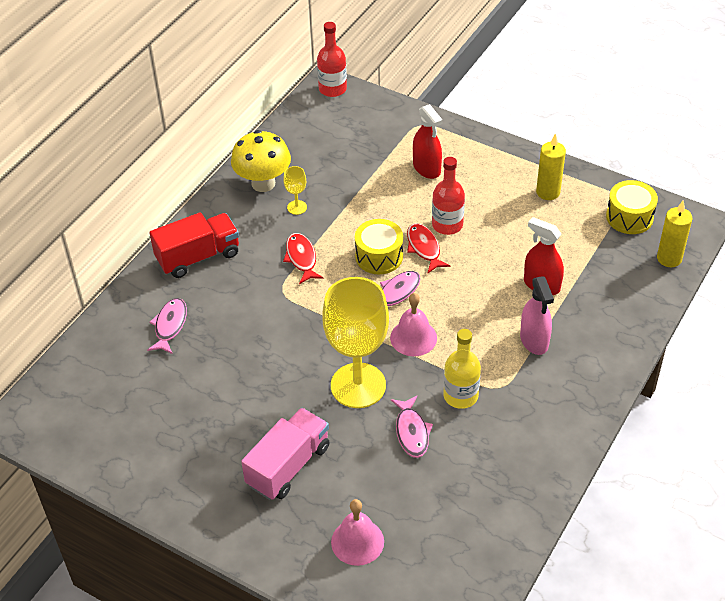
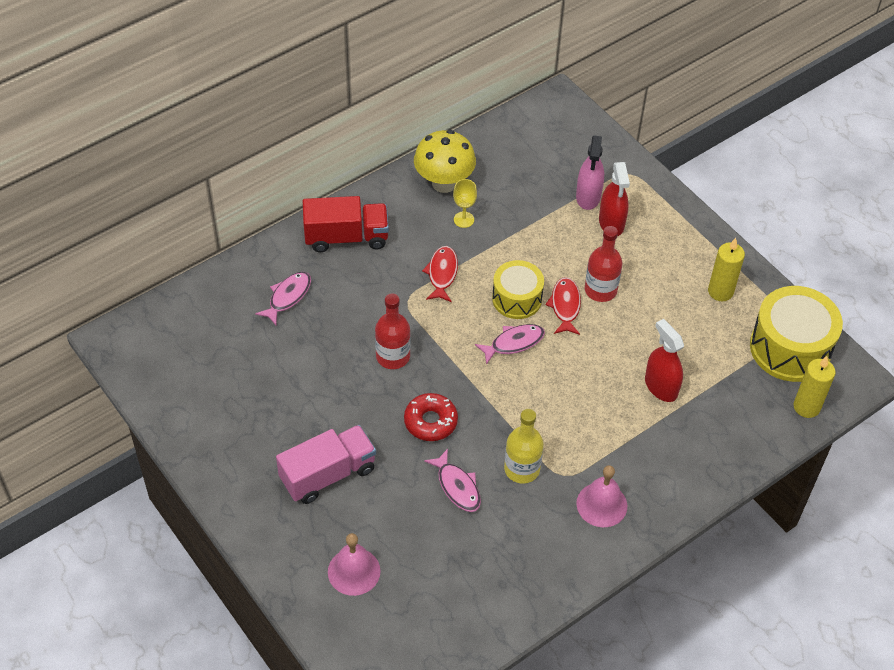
camera: 20 degrees right, 5 degrees up
(332, 89) = (561, 105): red bottle -> red bottle (393, 356)
(358, 385) = (430, 421): yellow goblet -> red donut
(412, 432) = (457, 486): pink fish -> pink fish turned 45 degrees counterclockwise
(413, 337) = (507, 394): pink bell -> pink bell (601, 504)
(534, 340) = (622, 441): pink spray bottle -> pink spray bottle (588, 196)
(629, 217) = (790, 348): yellow drum -> yellow drum, size x1.59

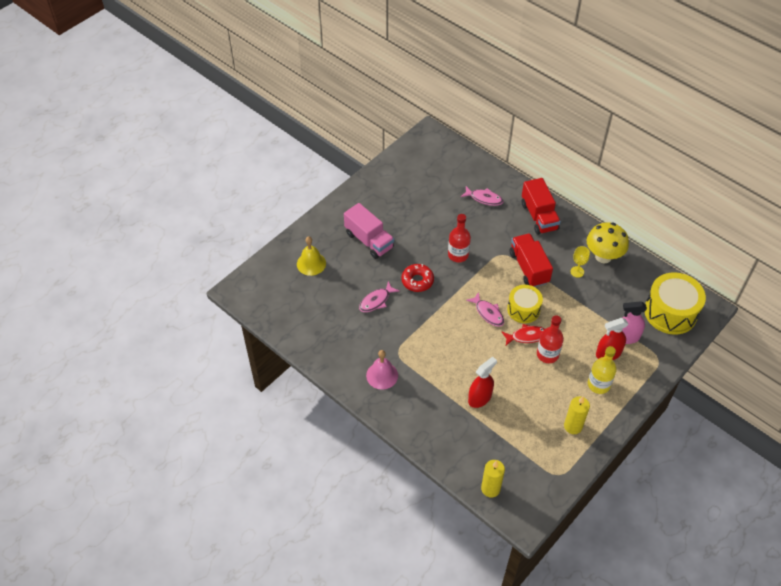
camera: 80 degrees right, 0 degrees up
(354, 571) = (311, 263): pink bell -> yellow bell
(442, 274) = (529, 268): red fish -> red truck
(522, 469) = (396, 331): yellow bottle -> yellow bottle (598, 384)
(790, 348) = (538, 475): yellow drum -> yellow drum (670, 312)

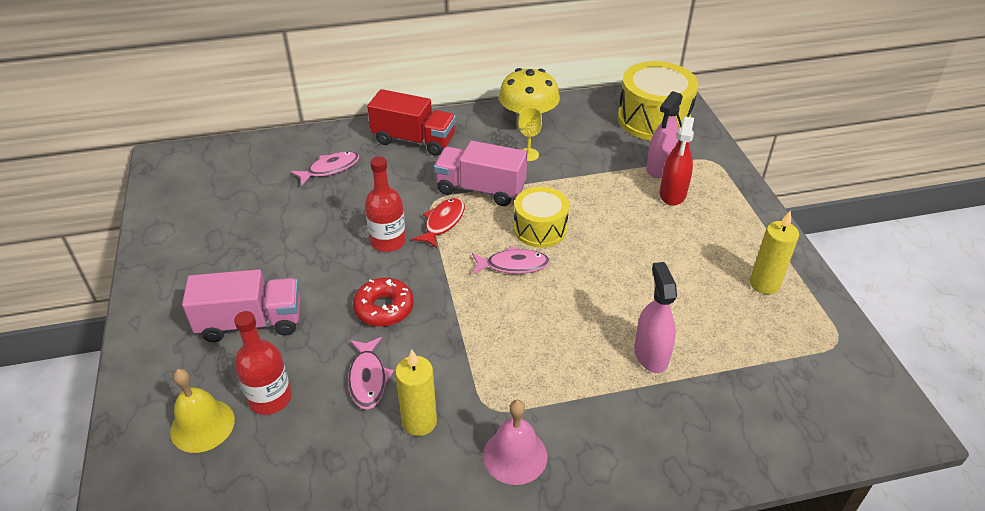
camera: 55 degrees left, 10 degrees down
(479, 398) = (651, 354): red spray bottle -> pink spray bottle
(490, 488) = (825, 434): yellow candle -> yellow candle (419, 422)
(527, 336) = (586, 249): red fish -> red fish (443, 222)
(529, 268) = (480, 189): red truck -> pink truck
(547, 354) = (631, 245): red bottle -> red bottle (270, 398)
(598, 384) = (713, 226): yellow bottle -> none

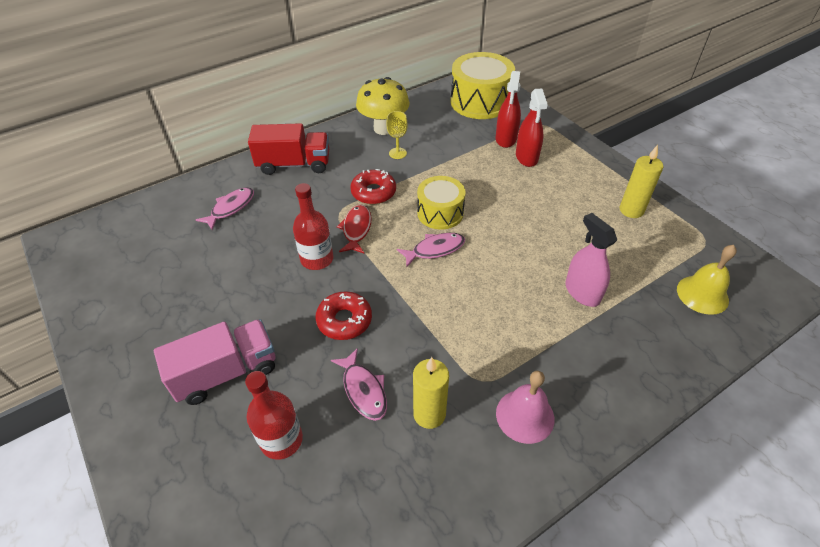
camera: 20 degrees left, 5 degrees up
(202, 425) = (227, 490): yellow bell -> yellow bell (702, 294)
(480, 189) = (373, 192): pink truck -> red donut
(660, 167) = (506, 139): pink spray bottle -> red spray bottle

